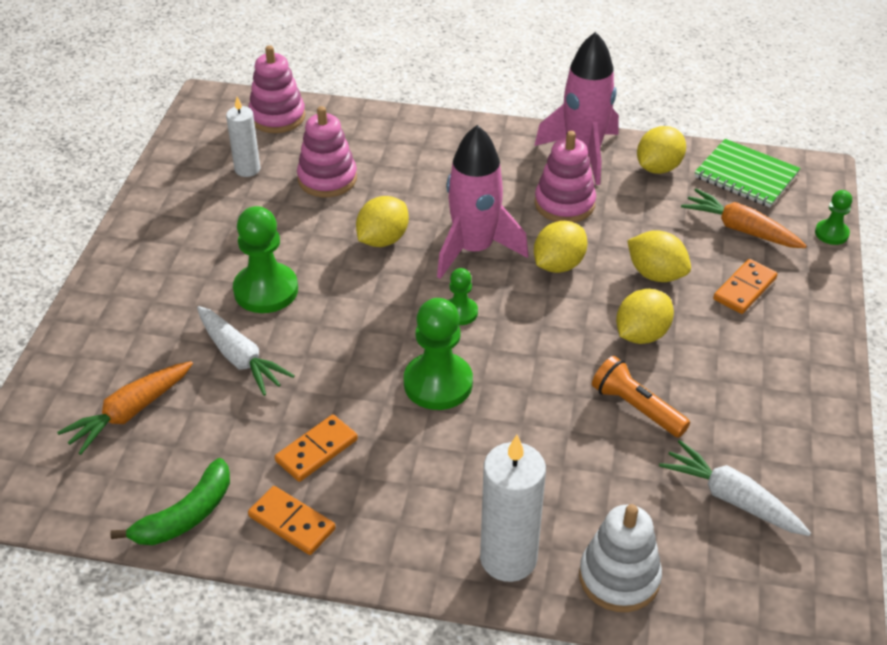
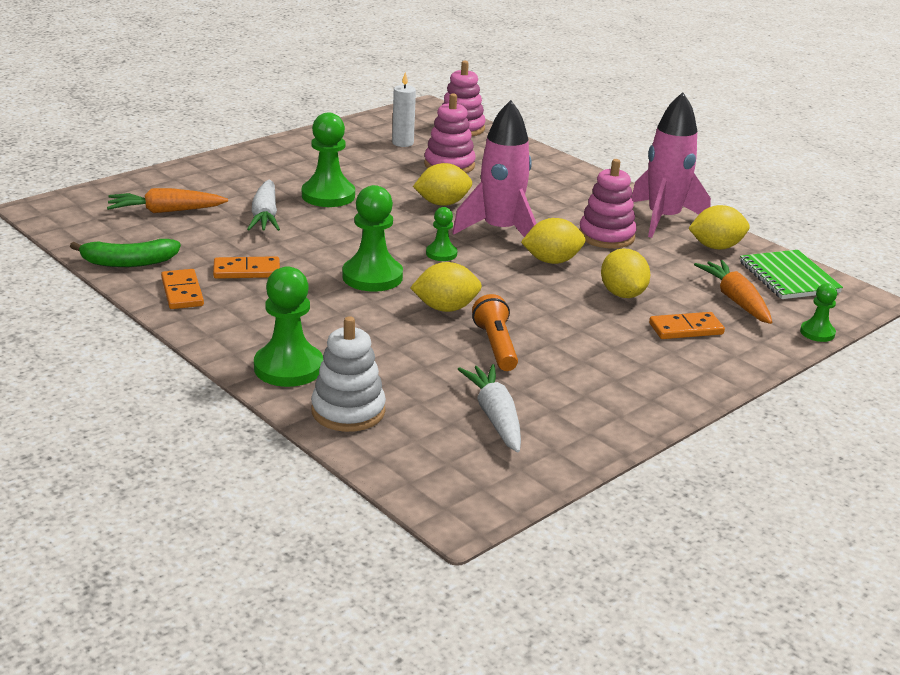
camera: 35 degrees right, 15 degrees down
(508, 558) = (288, 368): white candle -> green pawn
(641, 334) = (560, 316): yellow lemon -> yellow lemon (445, 308)

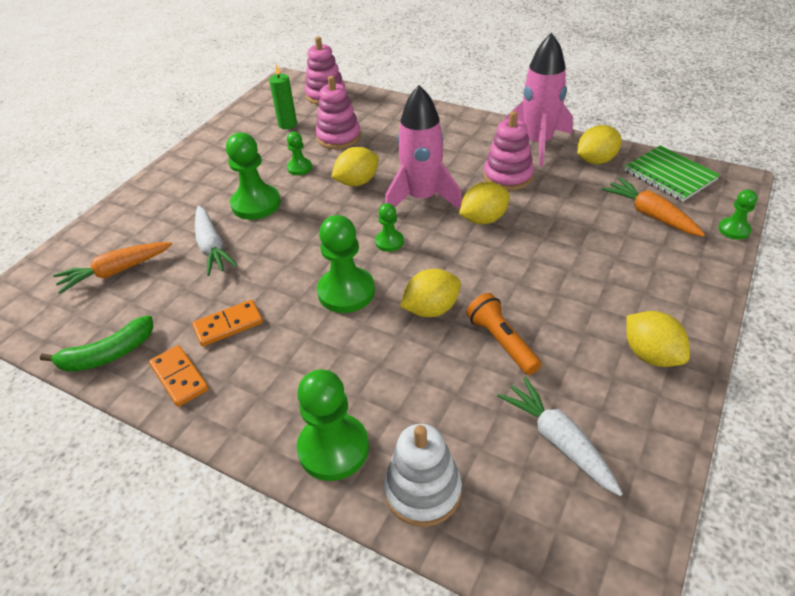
camera: 15 degrees left, 15 degrees up
(391, 179) = (299, 168): none -> green pawn
(402, 143) = (287, 124): white candle -> green candle
(622, 294) = (562, 238): yellow lemon -> yellow lemon (651, 355)
(686, 329) = (637, 262): orange domino -> none

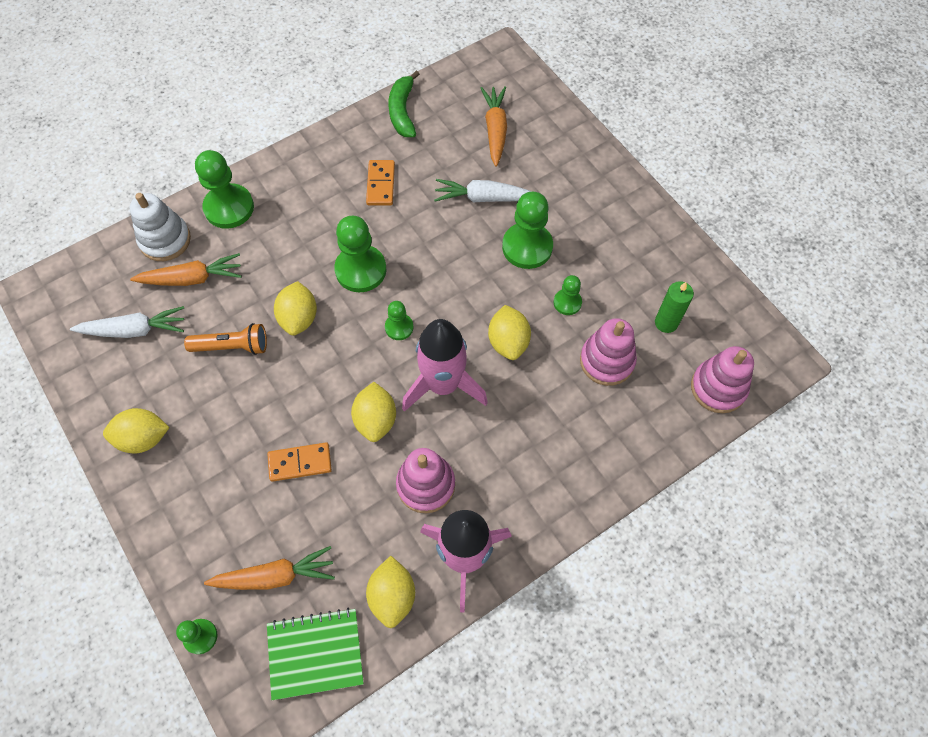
camera: 115 degrees right, 20 degrees up
(179, 377) = (350, 145): orange domino -> orange domino (300, 463)
(454, 425) = (192, 278): none -> orange carrot

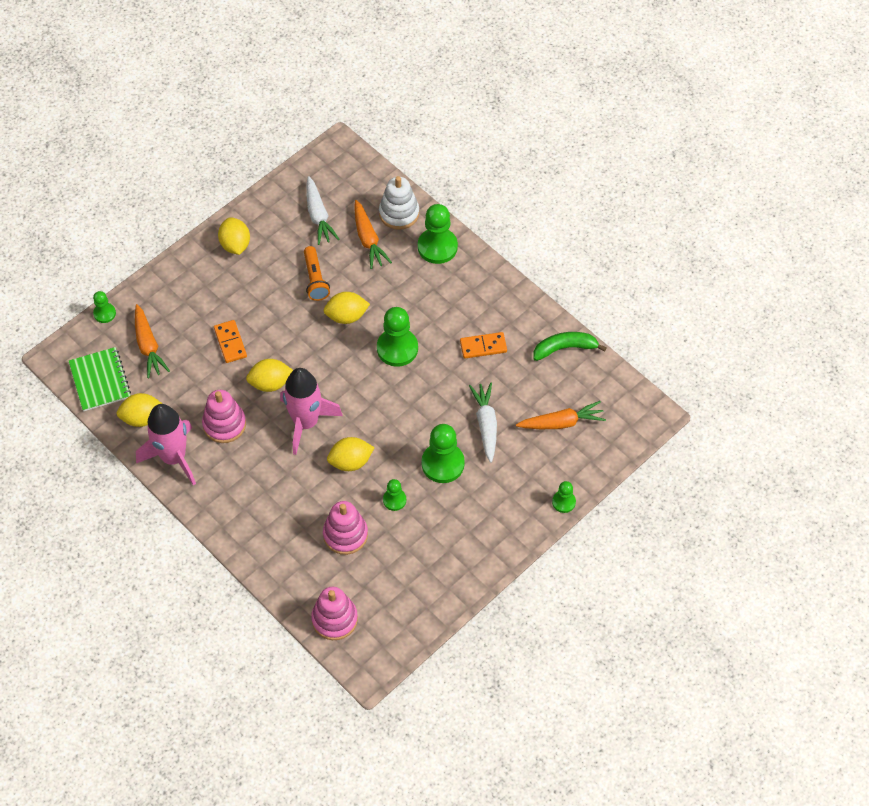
camera: 80 degrees right, 5 degrees down
(399, 327) = (350, 384): green pawn -> green pawn (563, 502)
(666, 322) = (388, 576): green candle -> none

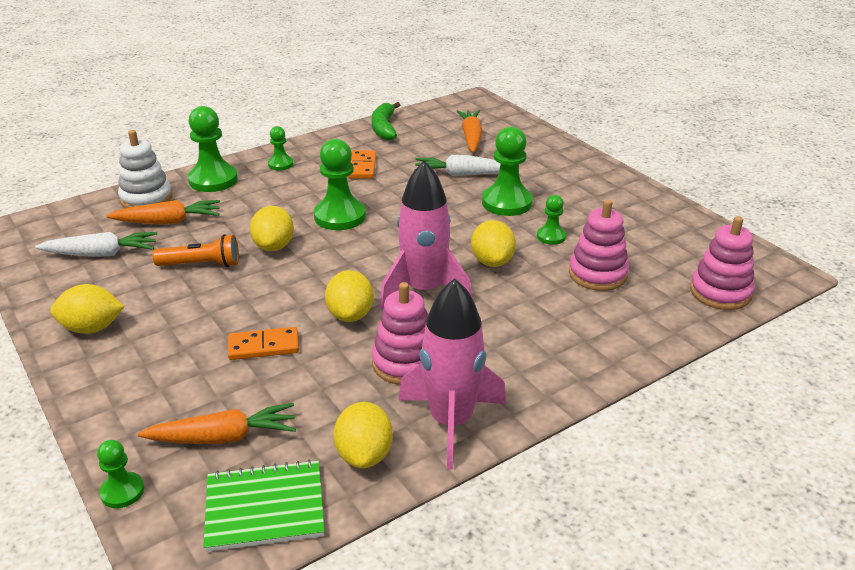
camera: 80 degrees left, 25 degrees down
(563, 502) = (563, 145): green pawn -> green pawn (280, 164)

